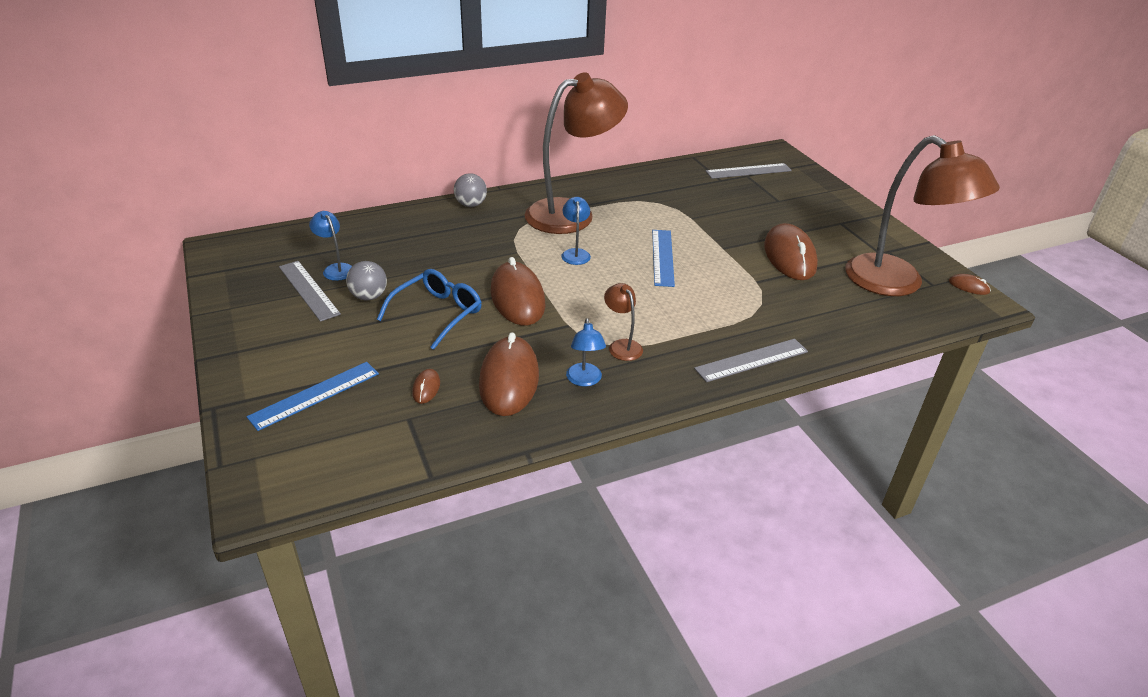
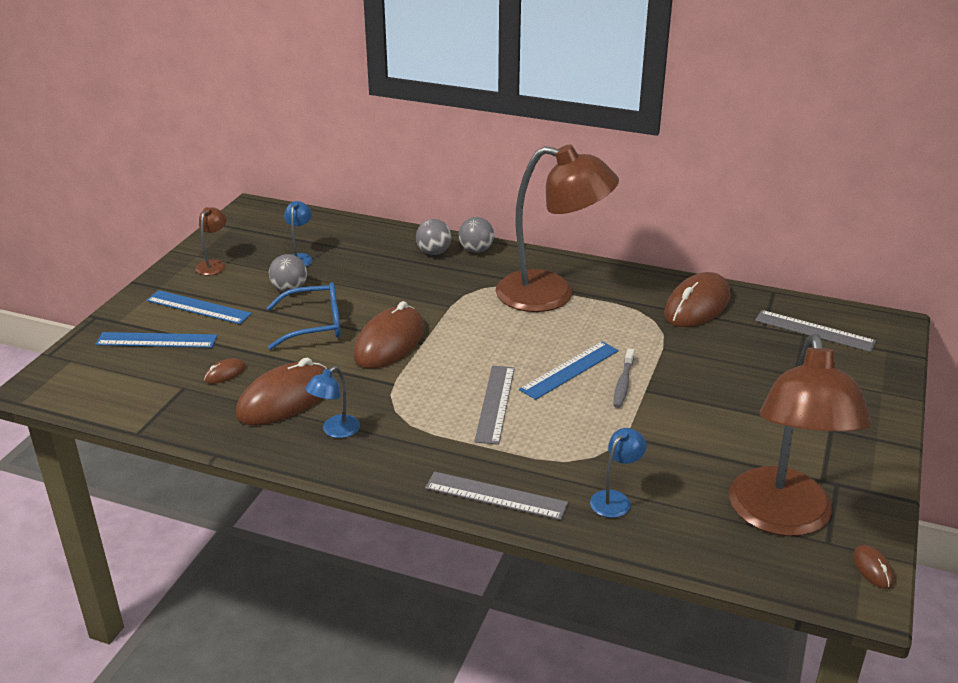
camera: 45 degrees right, 5 degrees down
(308, 290) = (259, 265): grey ruler -> grey ruler (495, 403)
(308, 349) = (198, 307): none -> blue ruler
(441, 219) = (434, 252): none -> grey ball
(575, 253) = (496, 329): blue lamp -> blue lamp (615, 499)
(622, 345) = (407, 422): brown lamp -> brown lamp (214, 265)
(705, 250) = (623, 383): none -> grey toothbrush
(789, 256) = (703, 431): brown mouse -> brown mouse (697, 305)

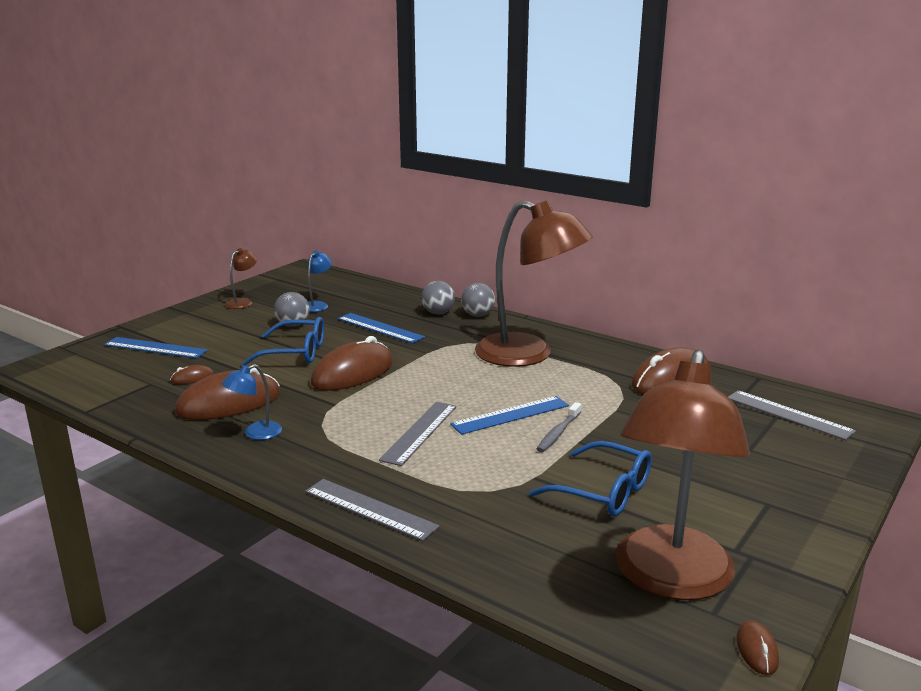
camera: 15 degrees right, 10 degrees down
(198, 307) = (207, 329): blue ruler -> blue ruler (380, 328)
(615, 499) = (491, 531): blue lamp -> none
(691, 441) = (603, 492): none -> blue glasses

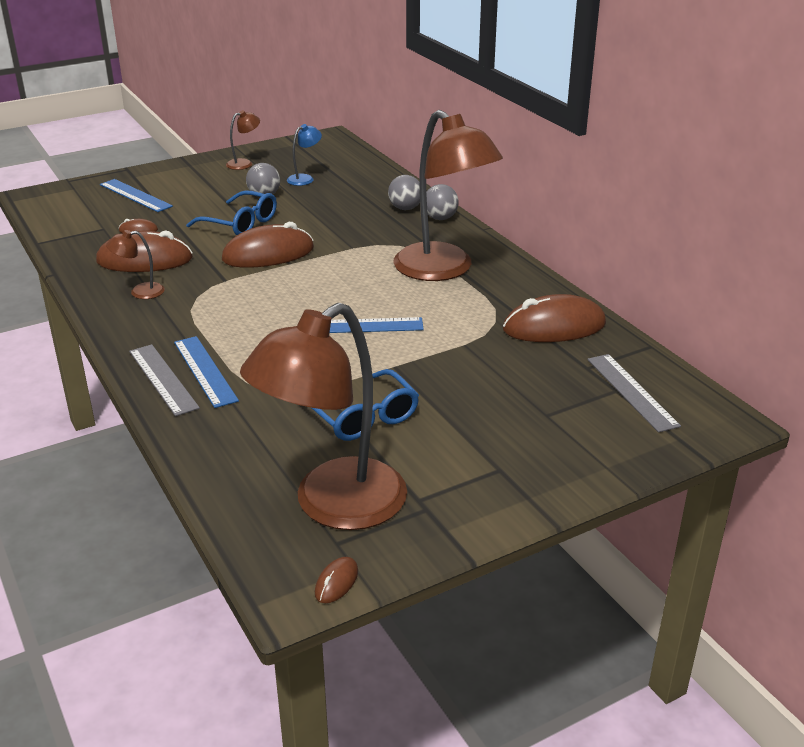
camera: 25 degrees right, 10 degrees up
(255, 433) = (140, 292): blue lamp -> brown lamp
(380, 328) = (336, 213): blue ruler -> blue ruler (205, 371)
(420, 432) = (267, 323): grey ruler -> none
(558, 433) = (385, 353): grey toothbrush -> none

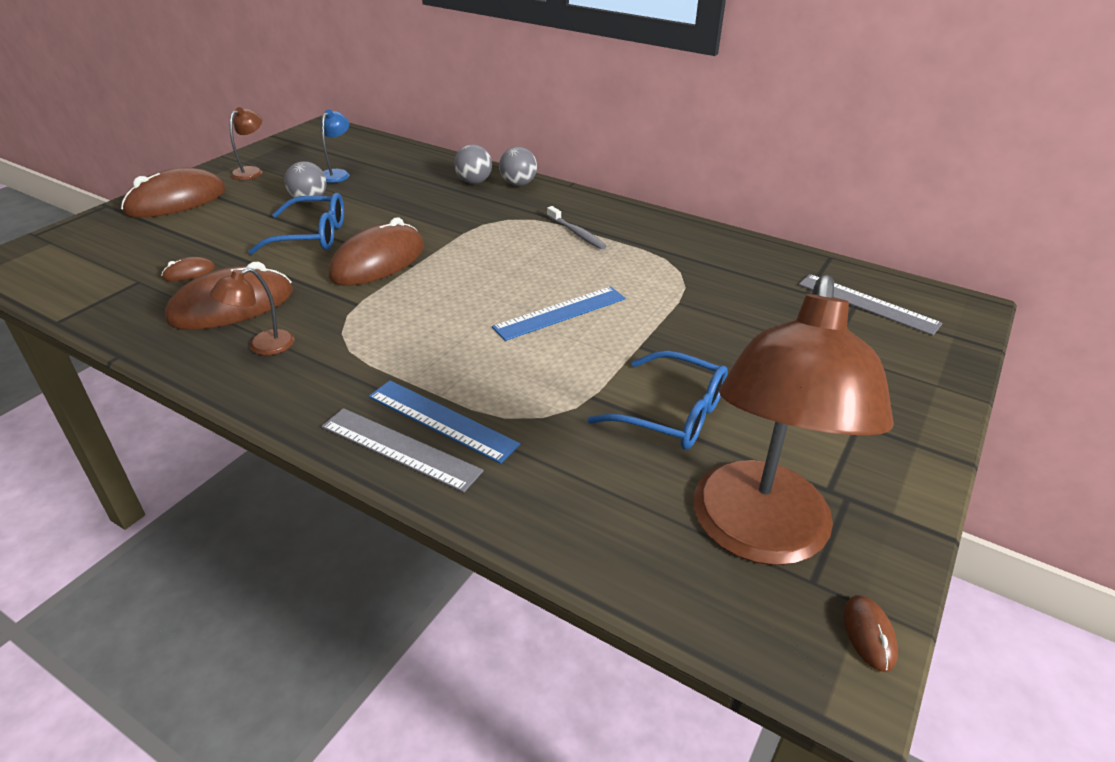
camera: 30 degrees left, 5 degrees up
(135, 195) = (146, 233): blue ruler -> none
(443, 270) = (577, 233): brown lamp -> grey toothbrush
(554, 327) = (735, 262): brown mouse -> brown mouse (176, 201)

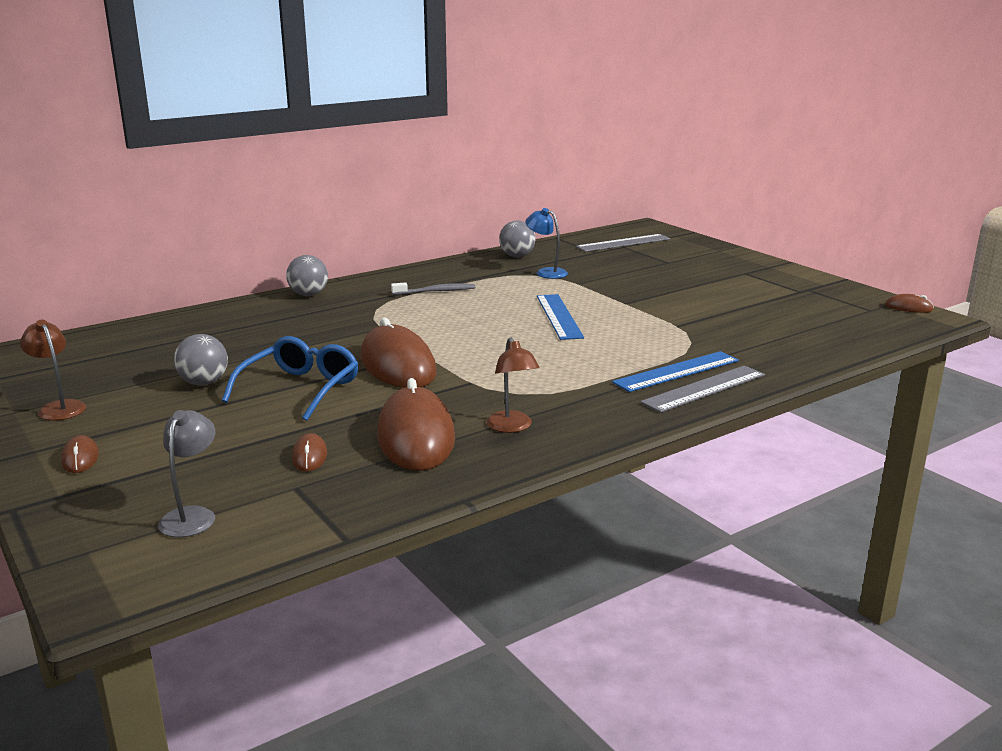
camera: 65 degrees left, 15 degrees down
(95, 259) = (192, 516): none -> grey lamp
(176, 201) = (80, 458): brown mouse -> brown mouse, size x0.43
(337, 174) = (151, 363): blue lamp -> blue lamp (546, 272)
(474, 182) = (276, 309): grey ball -> grey ball (517, 256)
(672, 414) = (710, 309): blue glasses -> none
(758, 535) = (832, 312): brown lamp -> none

